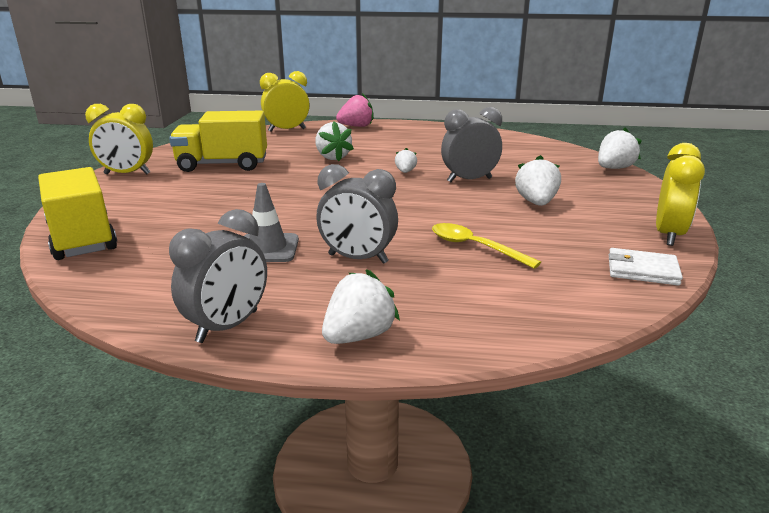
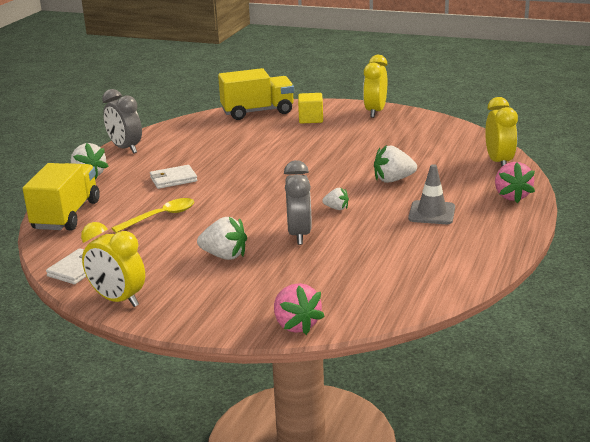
camera: 105 degrees right, 0 degrees up
(136, 203) = (311, 119): none -> yellow cube
(222, 165) = (386, 139): yellow truck -> yellow truck (66, 215)
(267, 248) = (208, 156): grey traffic cone -> grey traffic cone (432, 213)
(357, 259) = (173, 179): grey clock -> white wallet
(614, 168) = (296, 325): white strawberry -> pink strawberry

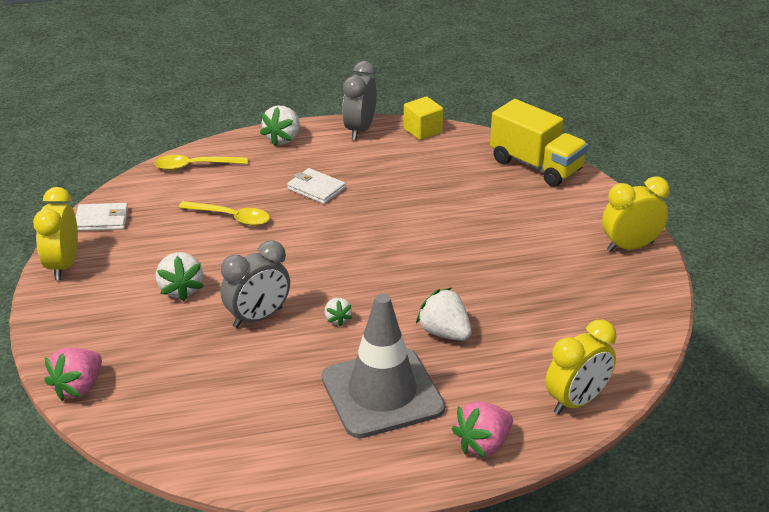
camera: 55 degrees right, 10 degrees up
(66, 215) = (194, 166): yellow truck -> yellow spoon
(311, 119) = (555, 209): yellow cube -> yellow cube (422, 130)
(432, 213) = (382, 393): grey traffic cone -> grey traffic cone, size x1.82

